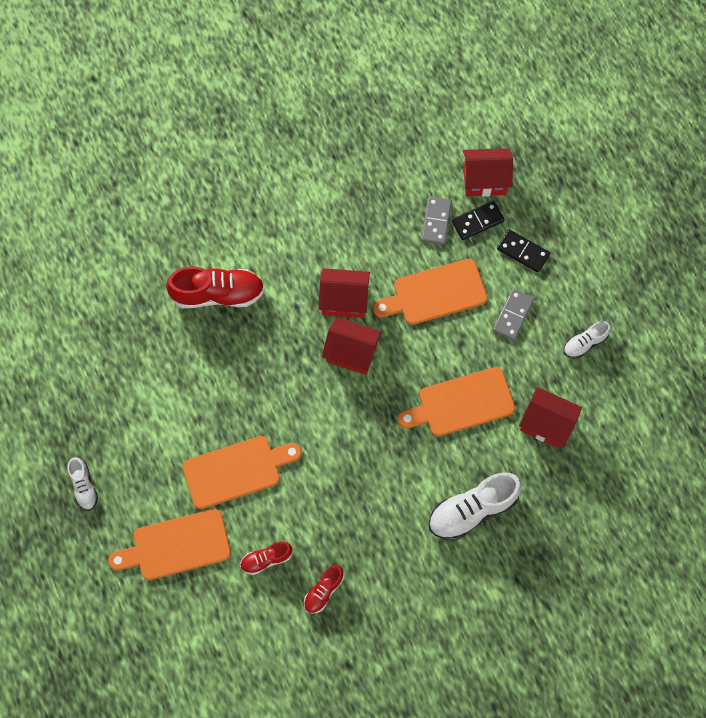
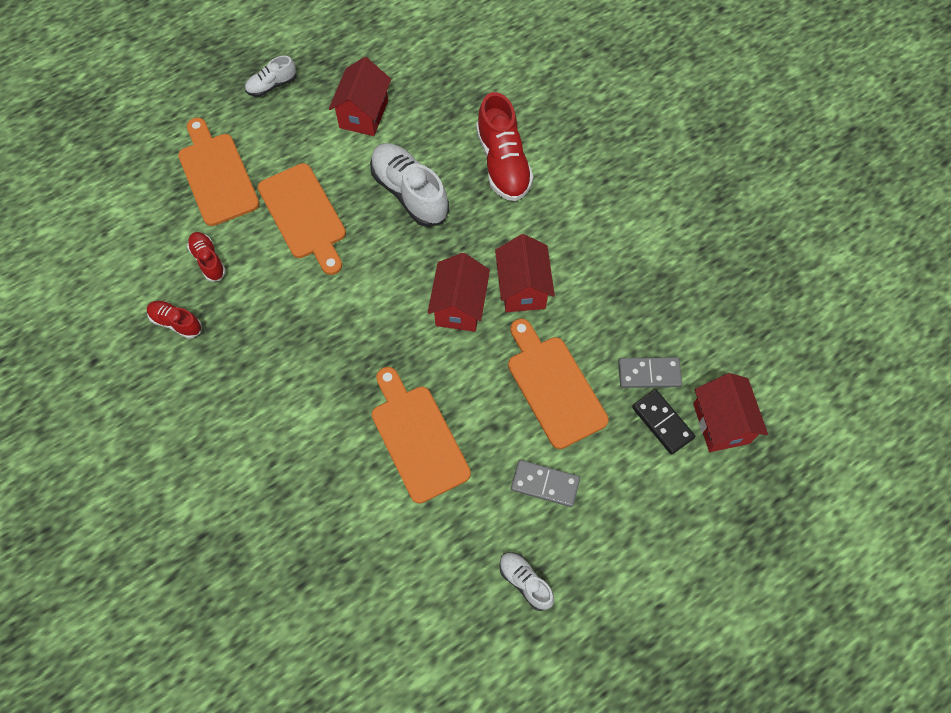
camera: 80 degrees right, 5 degrees down
(472, 510) = (284, 470): white shoe -> white shoe (409, 192)
(523, 252) = (635, 484): black domino -> none
(546, 424) = (406, 545): red house -> red house (364, 114)

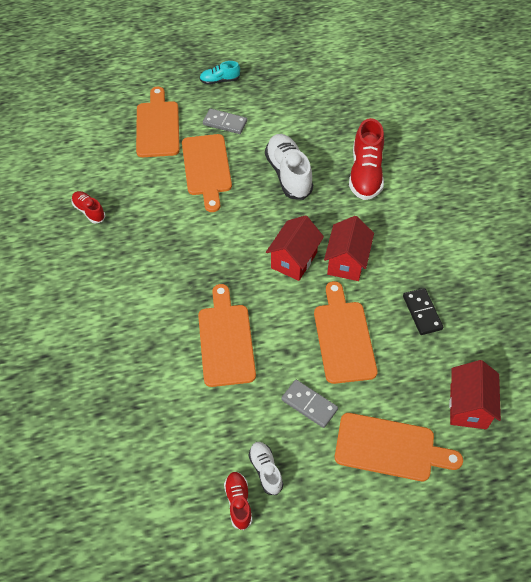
camera: 20 degrees right, 10 degrees down
(208, 260) = (128, 178): red shoe -> red shoe (238, 502)
(272, 85) = (220, 80): white shoe -> turquoise shoe
(364, 114) = (276, 115): red house -> none
(649, 374) = (422, 352): grey domino -> grey domino (225, 123)
(653, 504) = (390, 448): none -> orange cutting board
(662, 423) = (420, 390): black domino -> black domino (422, 312)

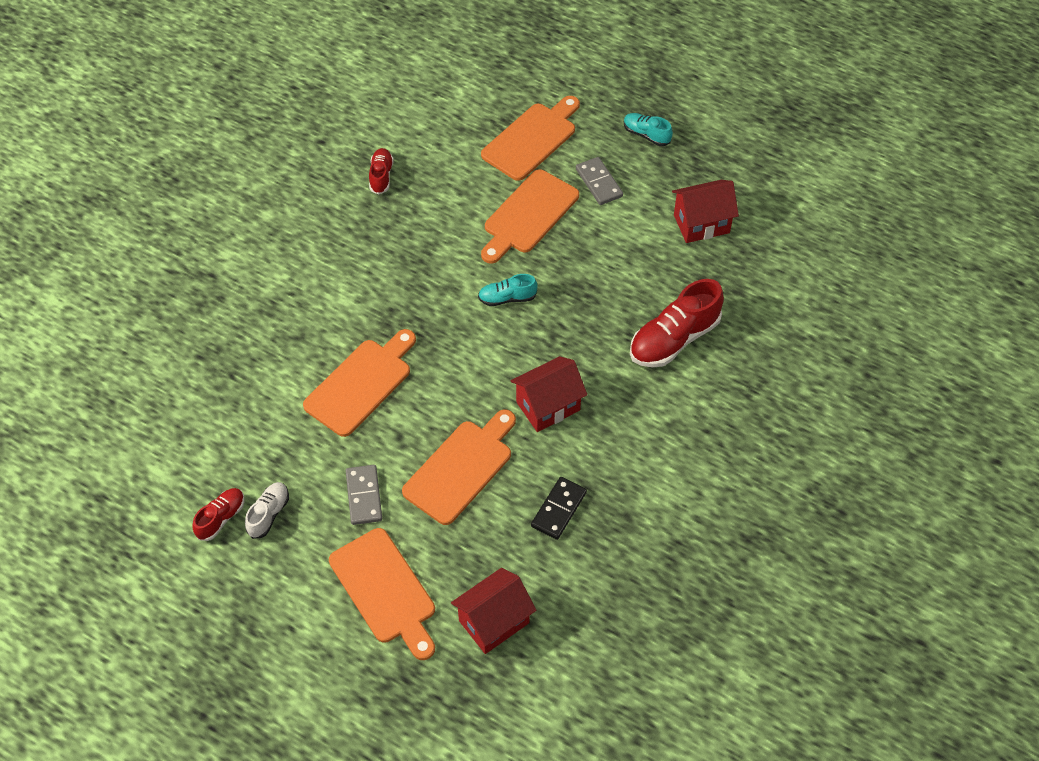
camera: 45 degrees right, 0 degrees up
(251, 222) = (507, 298): none -> turquoise shoe
(288, 174) = (597, 280): white shoe -> none
(294, 260) = (502, 364): red house -> red house (701, 224)

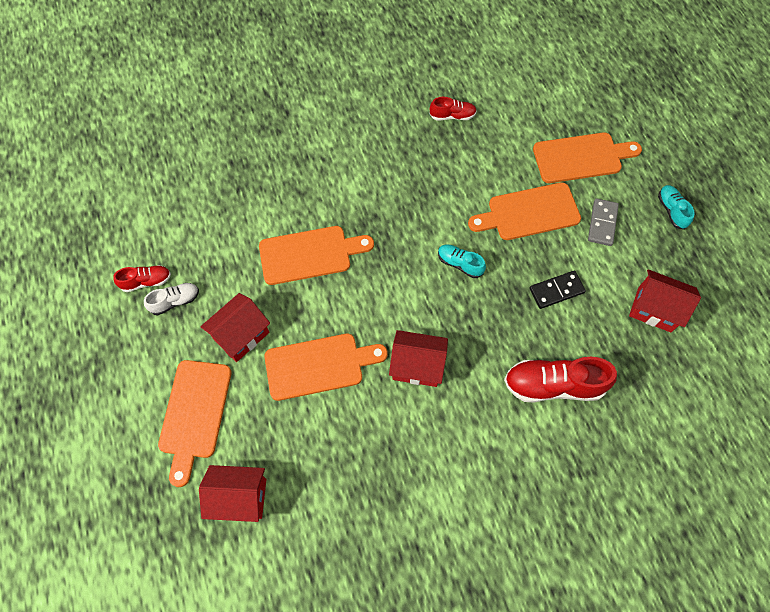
camera: 40 degrees right, 10 degrees up
(364, 496) = (241, 335): grey domino -> red house
(381, 176) = (452, 116): red shoe -> red shoe turned 45 degrees clockwise
(558, 509) = (356, 450): black domino -> black domino (556, 290)

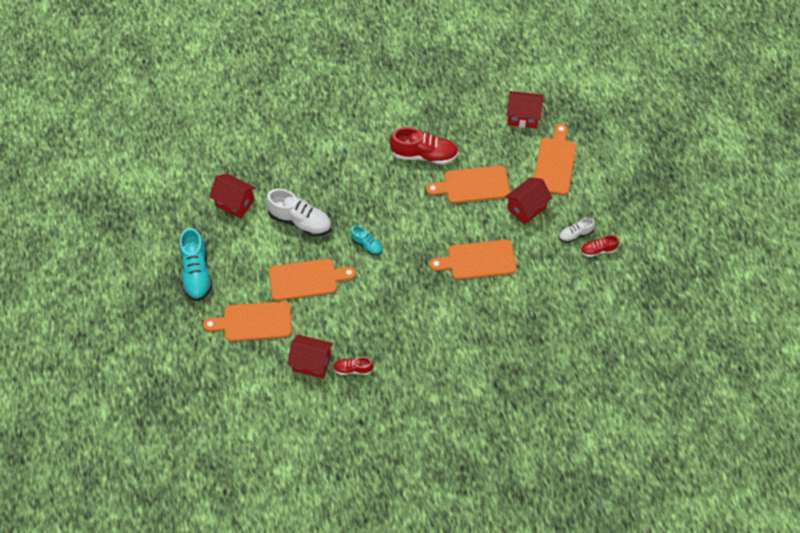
camera: 175 degrees left, 5 degrees down
(417, 366) = (406, 180): red house -> red house (311, 363)
(553, 385) = (317, 162): red shoe -> red shoe (424, 154)
(556, 290) = (300, 221): black domino -> white shoe
(602, 223) = (253, 267): grey domino -> none
(671, 210) = (196, 272): turquoise shoe -> turquoise shoe, size x1.85

